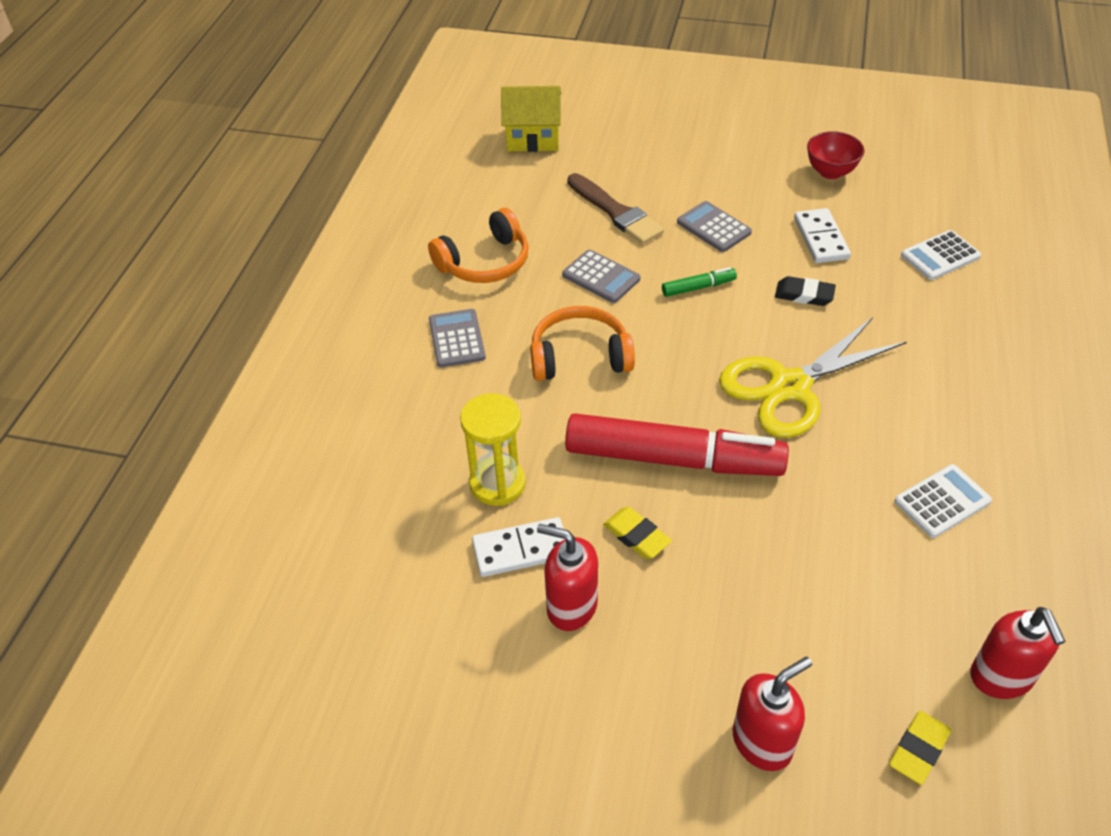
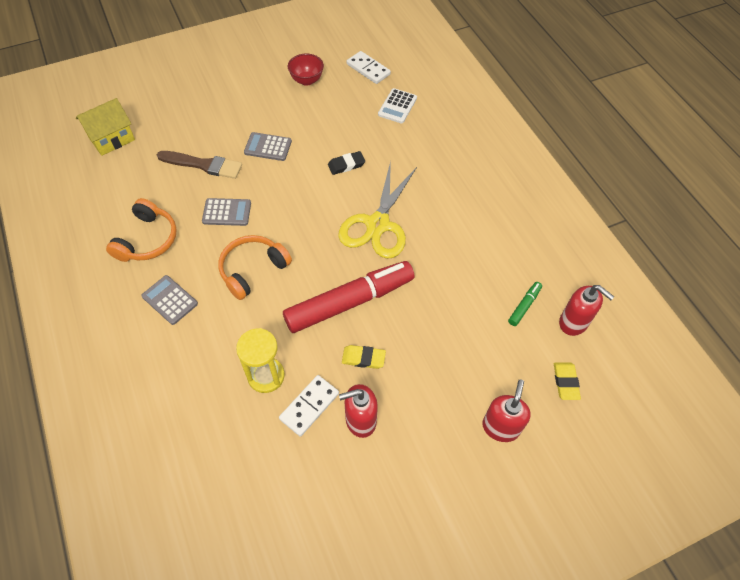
camera: 40 degrees left, 10 degrees up
(698, 287) = (287, 190): green marker -> green marker (524, 306)
(821, 238) = (331, 125): white domino -> white domino (368, 69)
(942, 501) = (491, 247): white calculator -> none

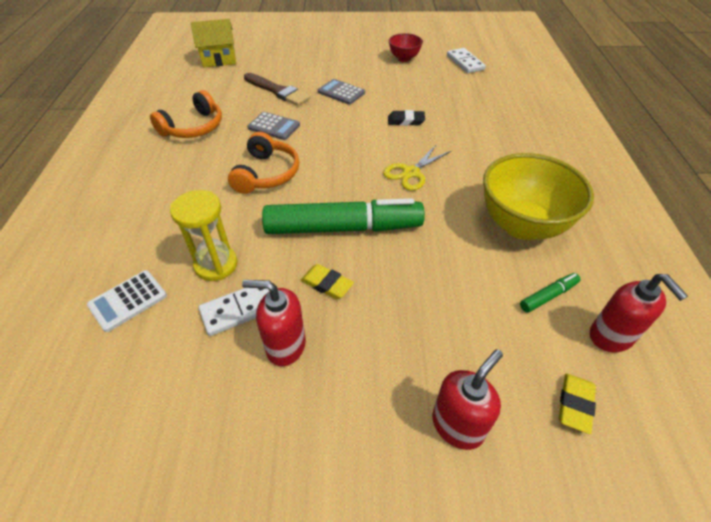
camera: 25 degrees right, 10 degrees down
(170, 300) = (177, 174): grey calculator -> none
(253, 270) = (266, 174): orange headphones -> orange headphones turned 120 degrees clockwise
(349, 302) = (343, 228): red marker -> green marker
(378, 224) = (411, 172): yellow scissors -> yellow scissors, size x0.60
(397, 106) = (480, 92): white calculator -> white calculator (128, 300)
(485, 248) = (522, 225): none -> yellow bowl

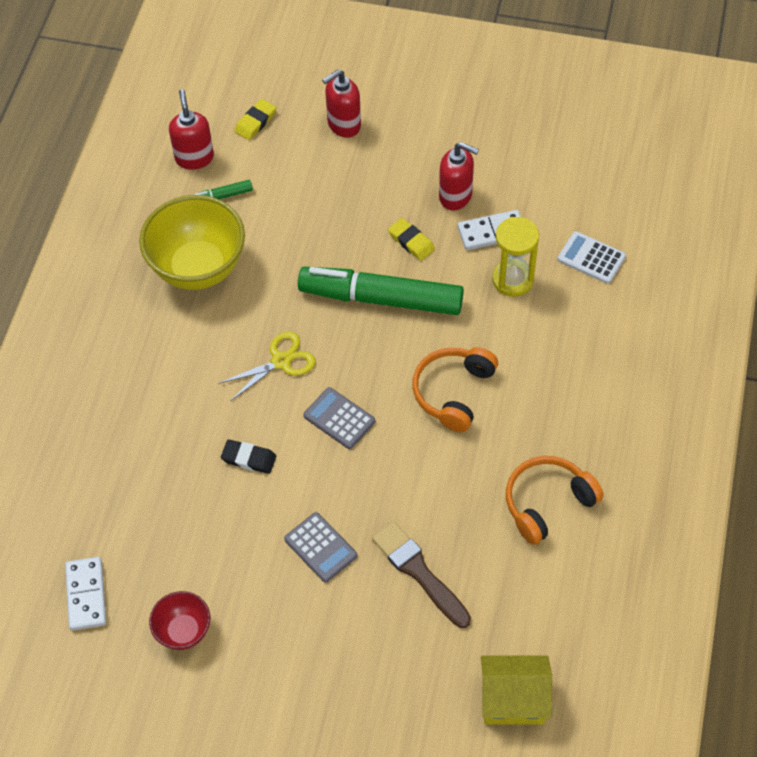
camera: 165 degrees left, 10 degrees up
(128, 300) = (591, 258): white calculator -> white calculator turned 120 degrees counterclockwise
(274, 126) = (435, 482): grey calculator -> grey calculator (339, 418)

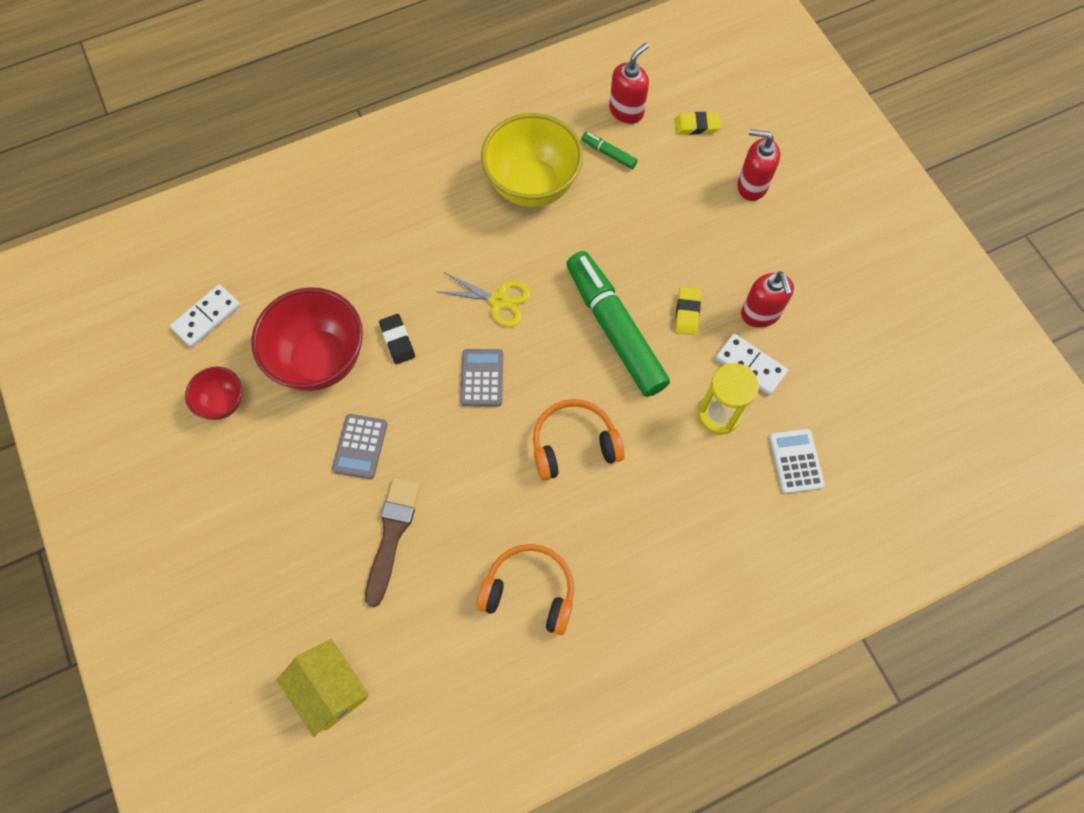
camera: 50 degrees right, 10 degrees up
(212, 529) = (320, 360): none -> red bowl

